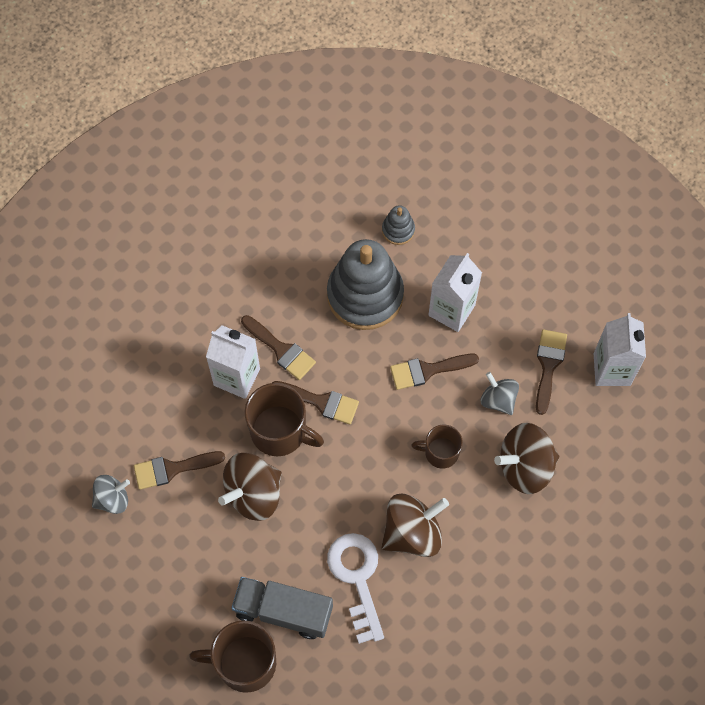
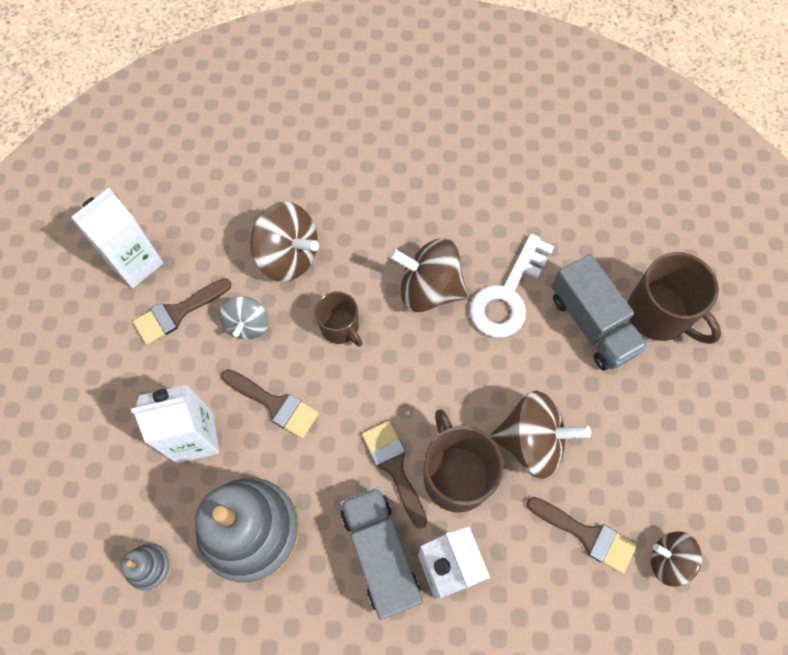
camera: 135 degrees left, 0 degrees up
(112, 499) = (668, 560): grey spinning top -> brown spinning top
(281, 350) = (380, 554): brown brush -> grey truck

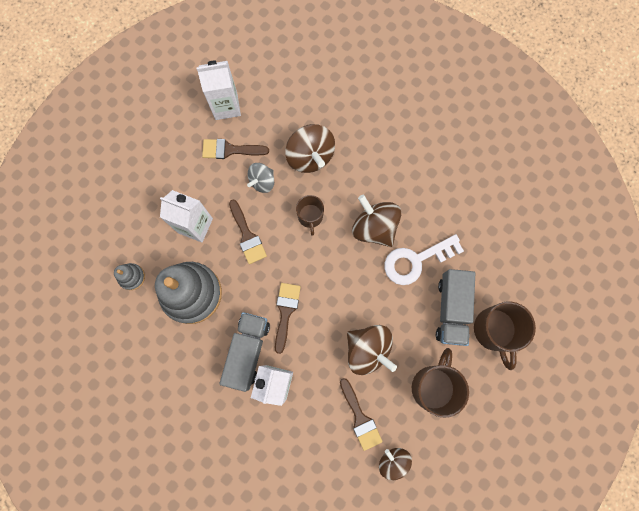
camera: 35 degrees right, 10 degrees up
(456, 475) = (315, 339): brown mug -> brown mug (433, 386)

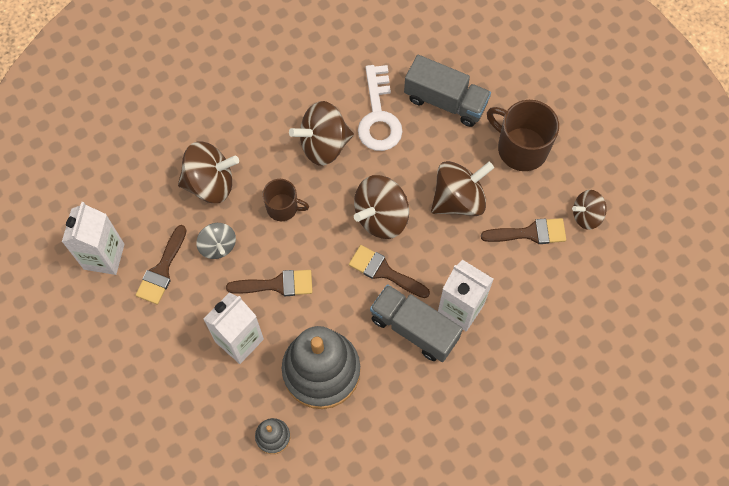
camera: 70 degrees left, 10 degrees down
(330, 293) = (381, 216): none -> brown spinning top
(495, 331) = (483, 68): brown mug -> none

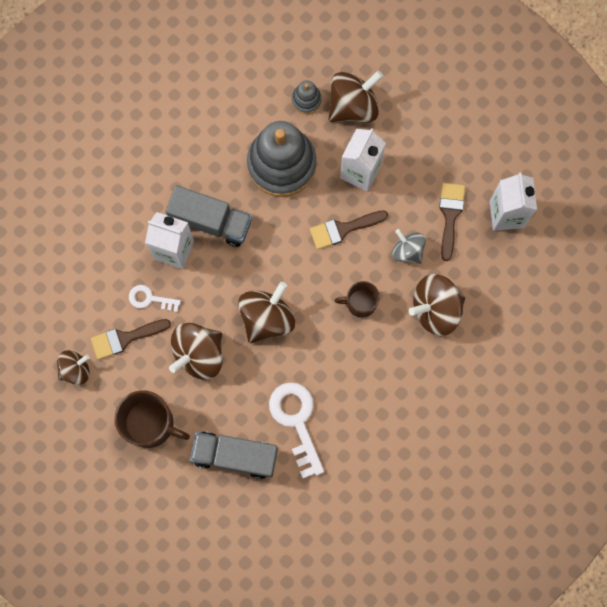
camera: 165 degrees right, 10 degrees up
(323, 144) = (341, 377): brown spinning top -> brown spinning top (353, 106)
(384, 271) = (250, 266): brown brush -> none
(496, 265) = (150, 299): none -> white key

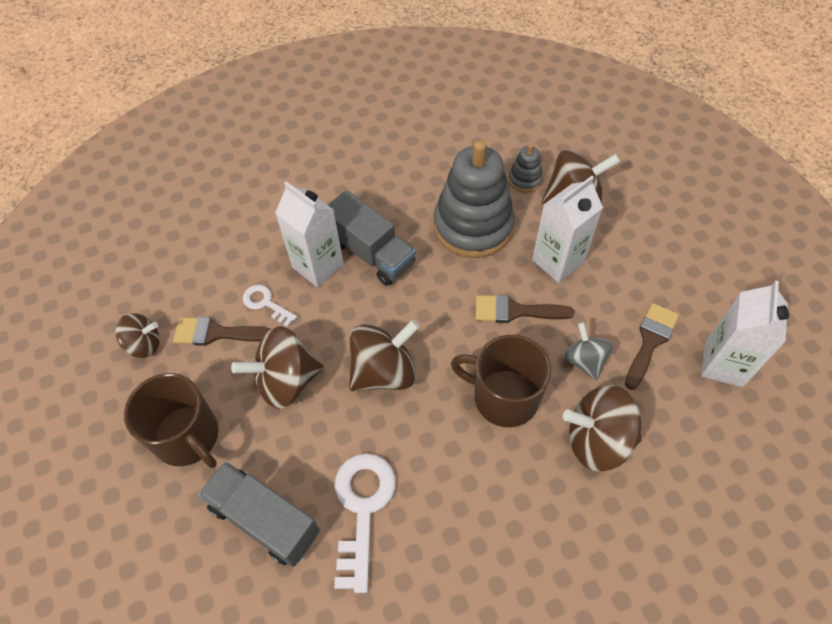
camera: 25 degrees right, 20 degrees down
(360, 303) = (503, 397): brown mug -> brown mug, size x1.65

